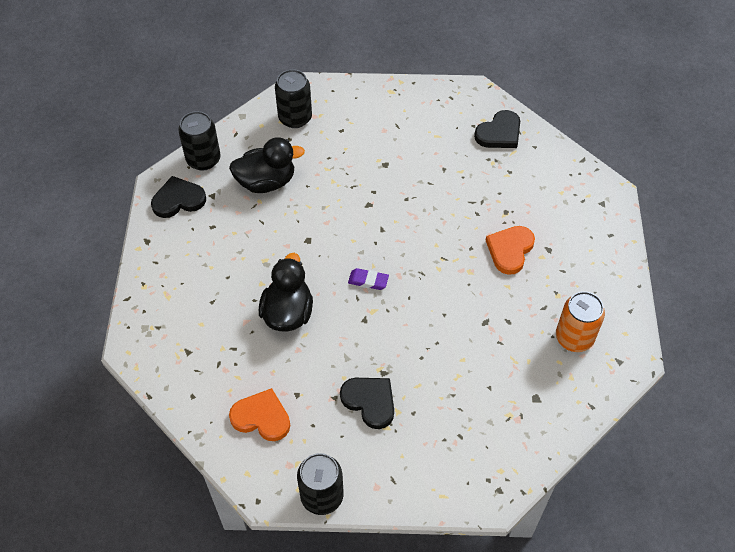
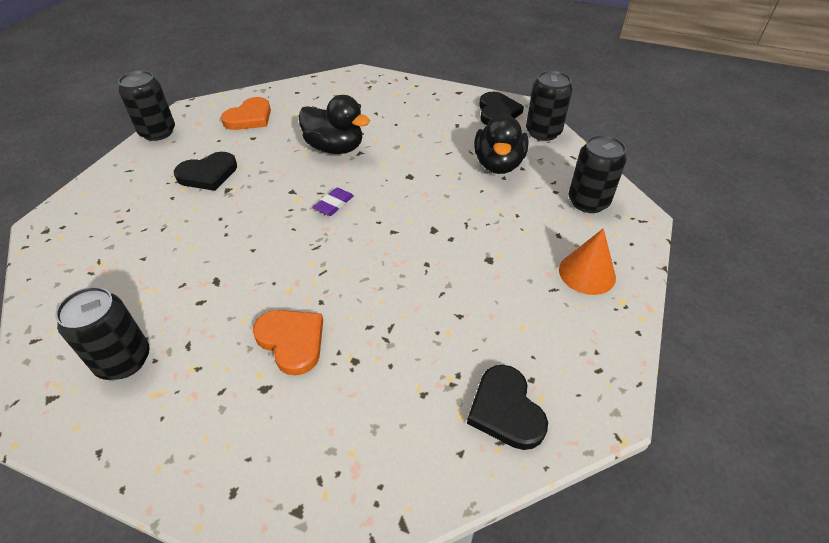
camera: 110 degrees right, 10 degrees down
(374, 110) = (587, 273): none -> orange cone
(574, 337) = (124, 360): orange can -> black can

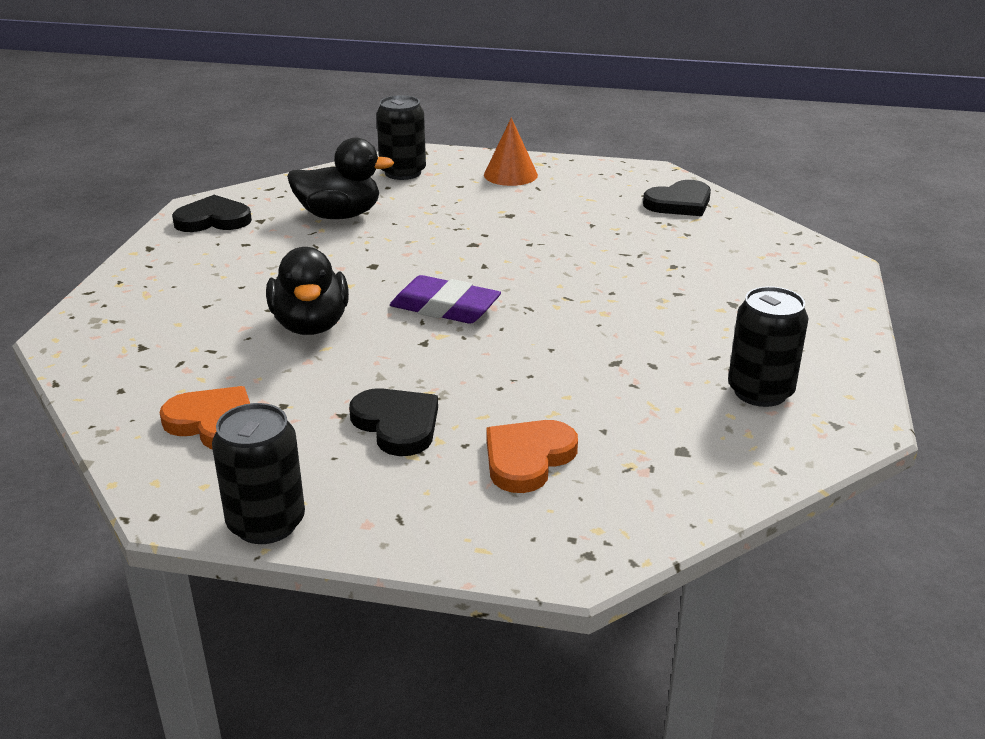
camera: 100 degrees left, 15 degrees down
(292, 341) = (671, 299): orange heart -> orange heart (527, 458)
(334, 204) = (445, 307): purple eraser -> purple eraser, size x1.76
(335, 148) = (311, 325): black duck -> black duck turned 150 degrees clockwise
(543, 132) = (265, 193): black can -> none

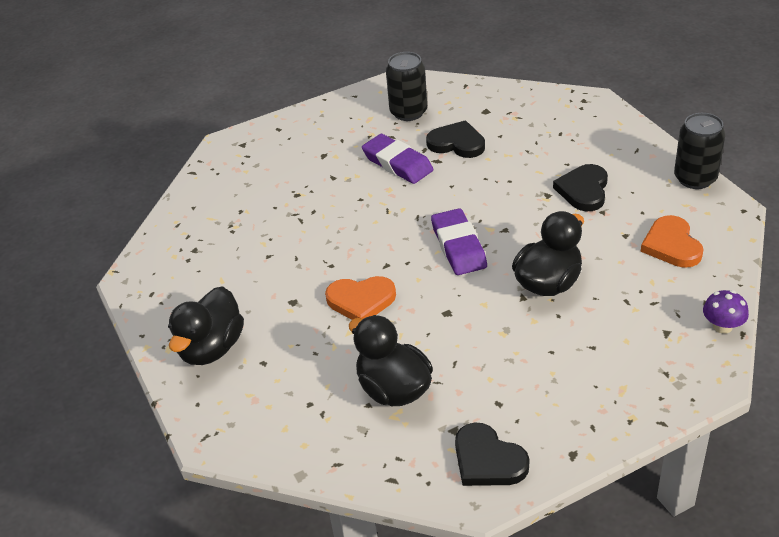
camera: 125 degrees left, 10 degrees up
(83, 378) = (722, 326): none -> purple mushroom
(403, 172) = (269, 416): black can -> none
(510, 175) = (211, 348): orange cone -> black duck
(527, 458) = (550, 142): orange heart -> orange heart (361, 300)
(647, 336) = (397, 163): none -> purple eraser
(679, 203) = (188, 237): black heart -> black heart (457, 143)

